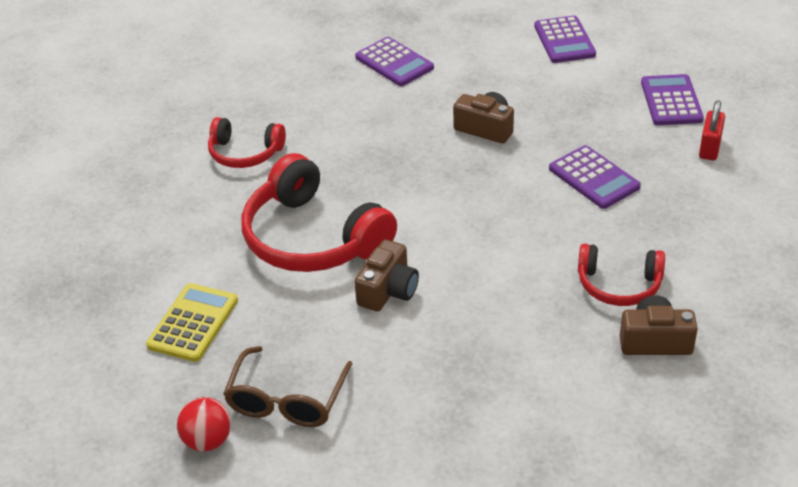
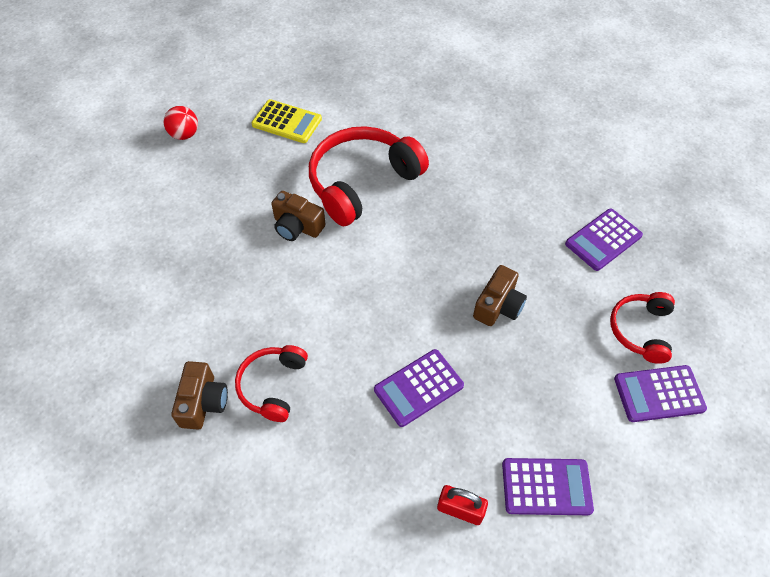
camera: 90 degrees right, 15 degrees up
(245, 153) = (468, 140): red headphones -> red headphones (640, 330)
(287, 399) = (206, 171): brown glasses -> none

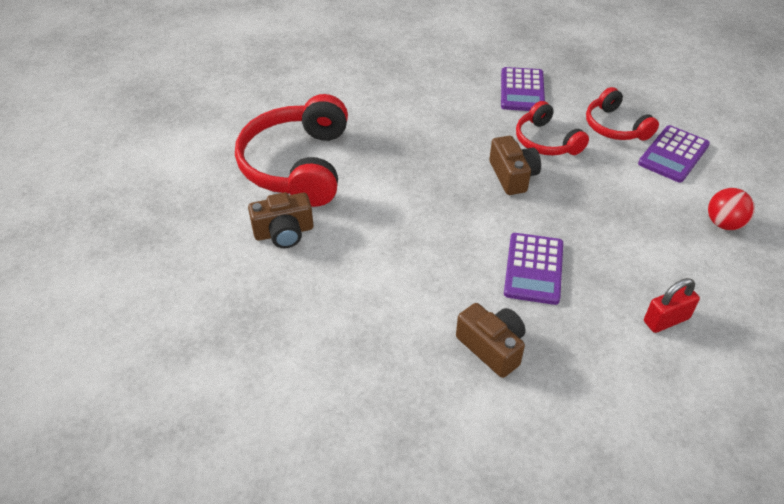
camera: 45 degrees left, 10 degrees down
(184, 134) = (66, 236): red ball -> red ball (723, 223)
(203, 402) = (383, 423): brown camera -> brown camera (492, 347)
(273, 385) = (425, 360): red headphones -> red headphones (546, 141)
(287, 122) = (165, 164): yellow calculator -> none
(546, 487) = (691, 259): purple calculator -> none

